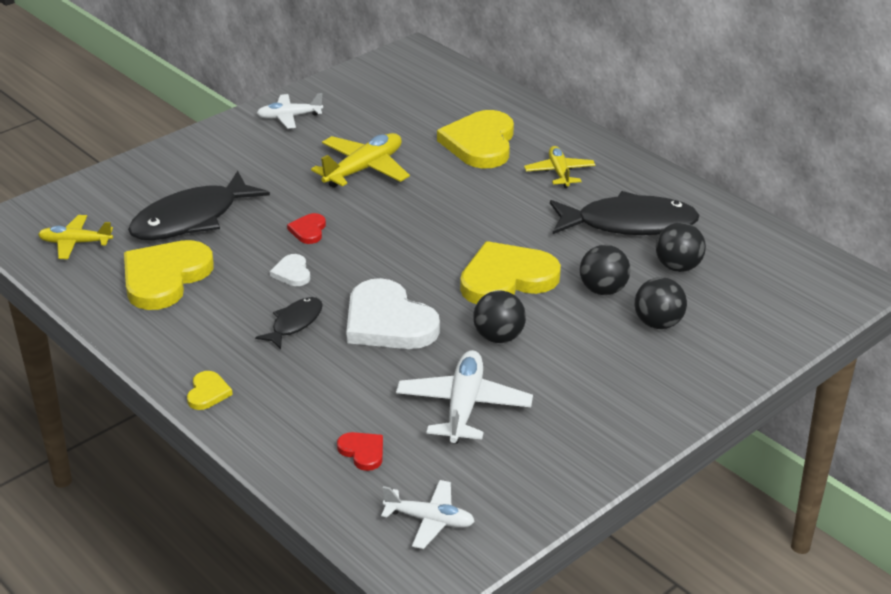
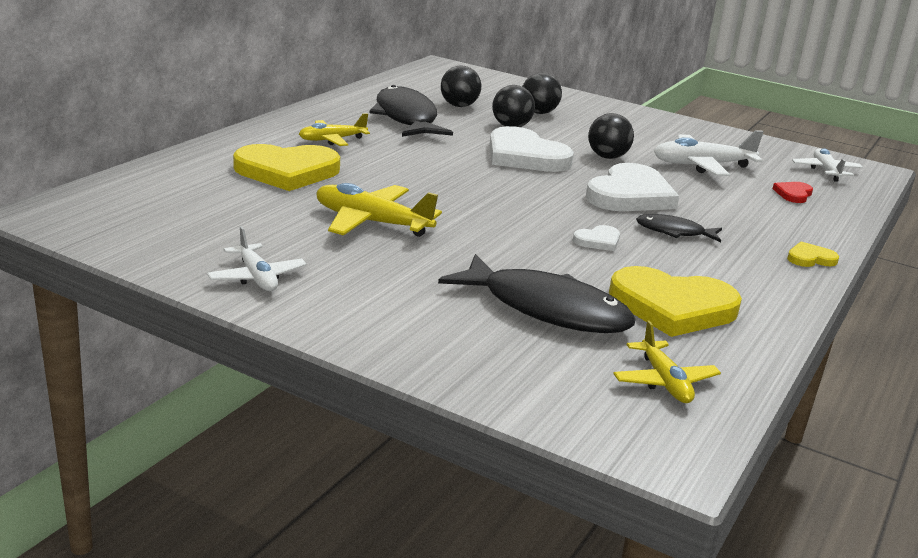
camera: 110 degrees left, 10 degrees down
(308, 230) = (517, 240): red heart -> none
(507, 279) = (525, 156): yellow heart -> white heart

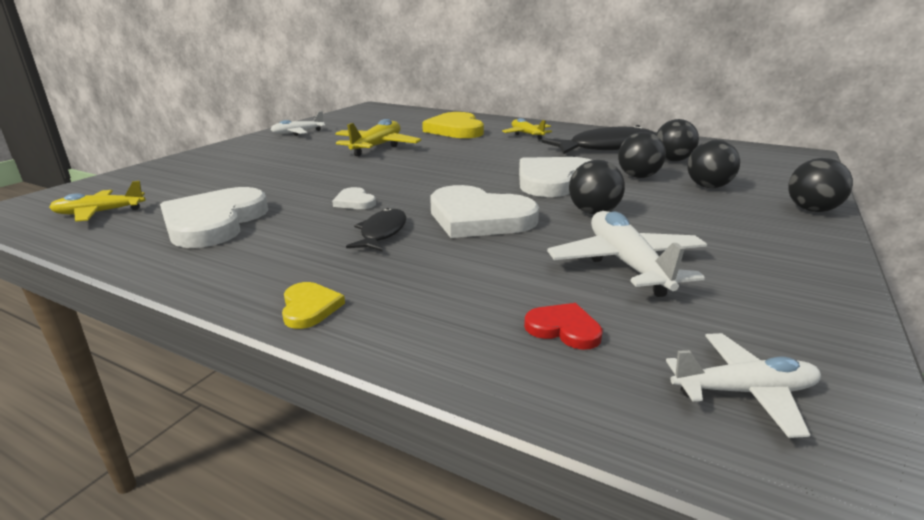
camera: 90 degrees right, 0 degrees up
(546, 309) = (231, 184): black fish -> none
(589, 101) = (811, 210): none -> black ball
(672, 307) = (214, 222): yellow heart -> white heart

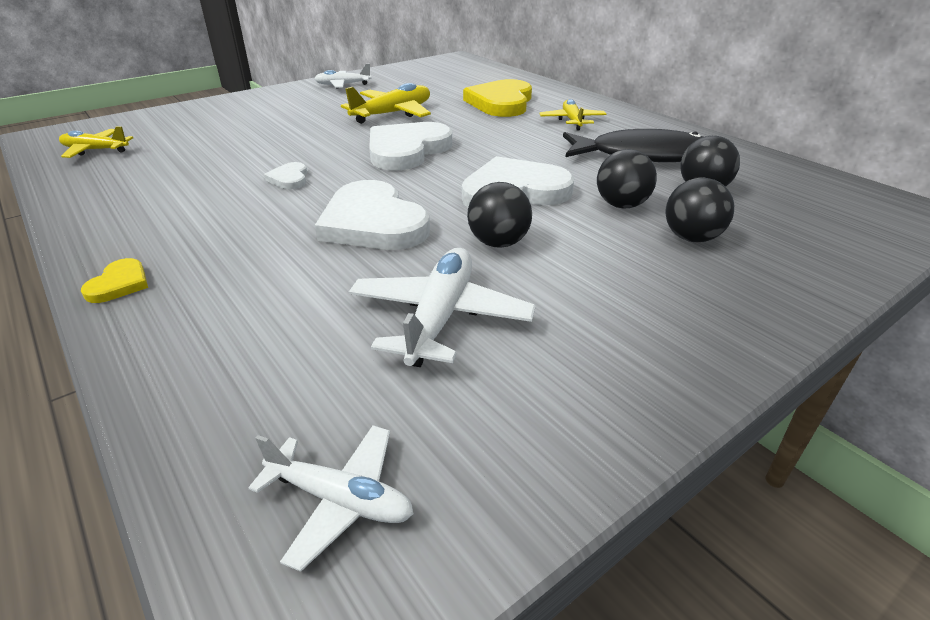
camera: 25 degrees right, 10 degrees up
(214, 222) = (158, 177): white heart -> white heart (407, 150)
(382, 232) = (268, 220): black fish -> none
(564, 329) = (278, 371): red heart -> none
(811, 210) = (785, 304): black ball -> none

